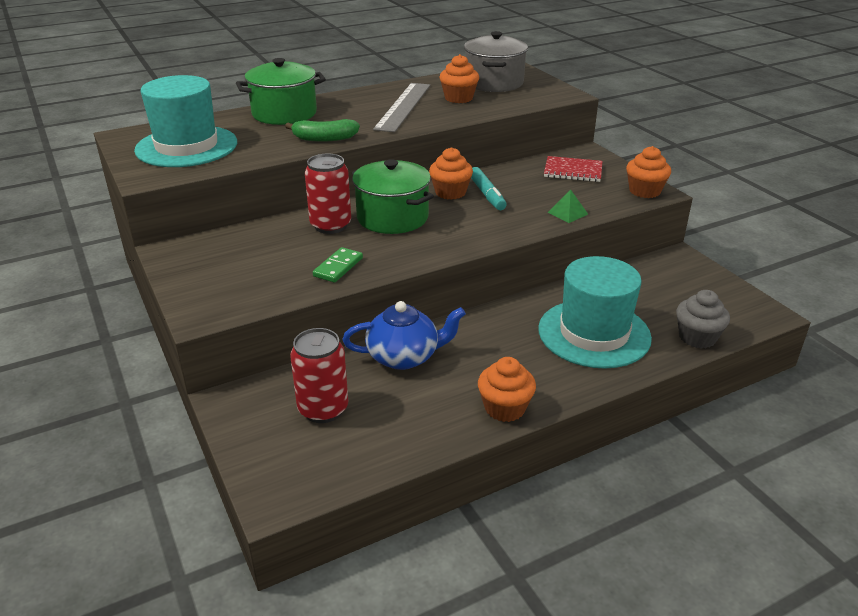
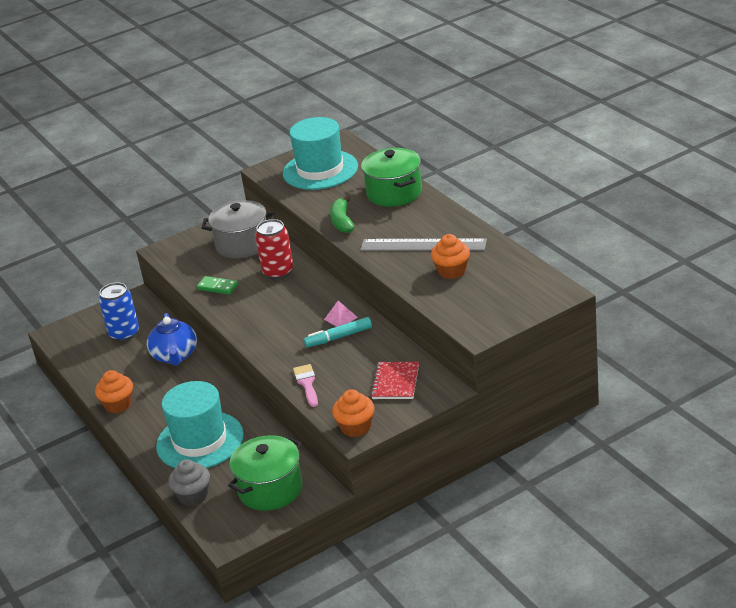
camera: 90 degrees right, 0 degrees up
(323, 409) = (124, 334): red can -> blue can
(392, 217) = (292, 297): green pot -> green pot (270, 489)
(450, 192) = (340, 318): orange cupcake -> pink pyramid
(494, 83) = (503, 286): grey pot -> grey pot (242, 244)
(567, 213) = (307, 383): green pyramid -> pink brush

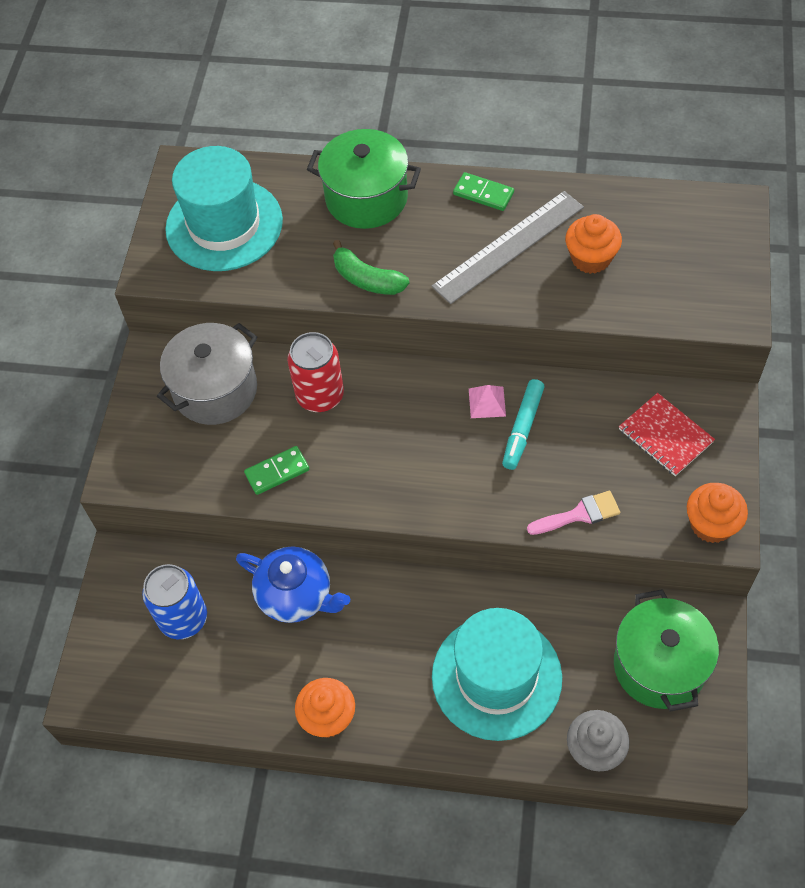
camera: 50 degrees left, 25 degrees up
(307, 383) = (579, 514): pink brush -> pink brush turned 135 degrees clockwise
(448, 219) = (483, 194): none -> green domino

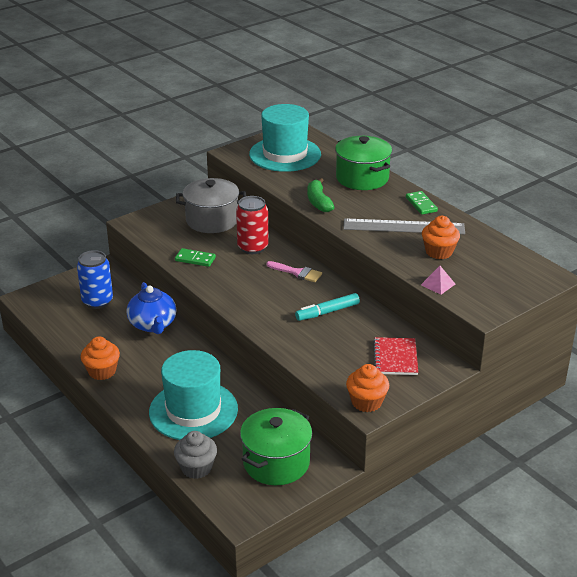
camera: 40 degrees right, 25 degrees down
(487, 402) = (325, 293): pink pyramid -> pink pyramid (438, 284)
(579, 514) = (306, 356): pink brush -> pink brush (297, 272)

